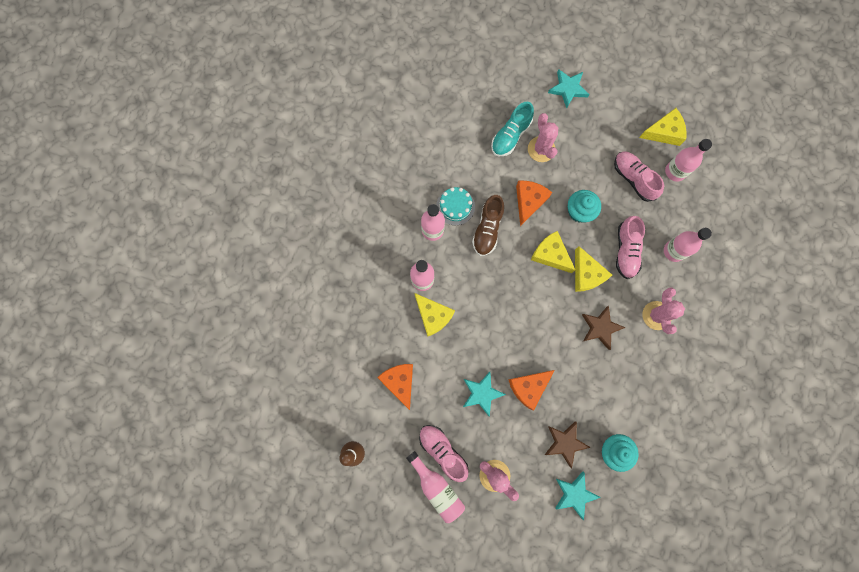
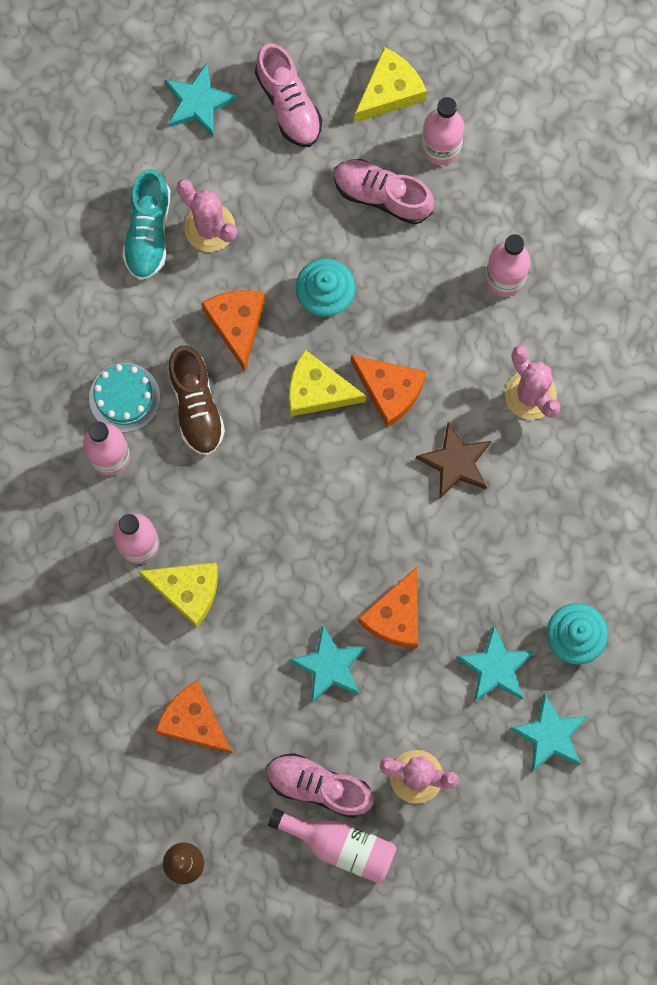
camera: 30 degrees left, 0 degrees up
(565, 443) = (495, 667): brown star -> turquoise star
(586, 274) = (389, 390): yellow cheese -> orange cheese
(626, 251) = (431, 319): pink shoe -> pink shoe (288, 104)

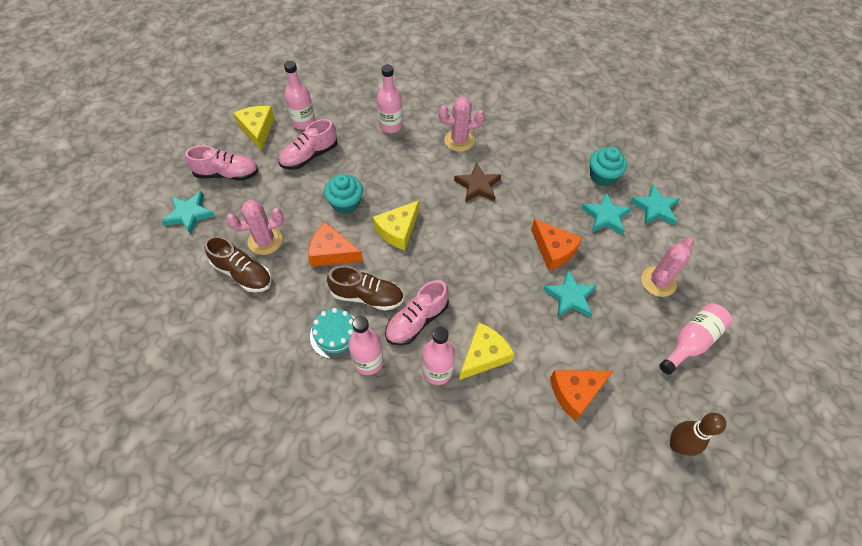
camera: 65 degrees left, 20 degrees down
(148, 232) = (243, 273): turquoise shoe -> brown shoe
(318, 786) = (647, 337): pink shoe -> pink shoe (417, 321)
(389, 390) = (419, 197): orange cheese -> none

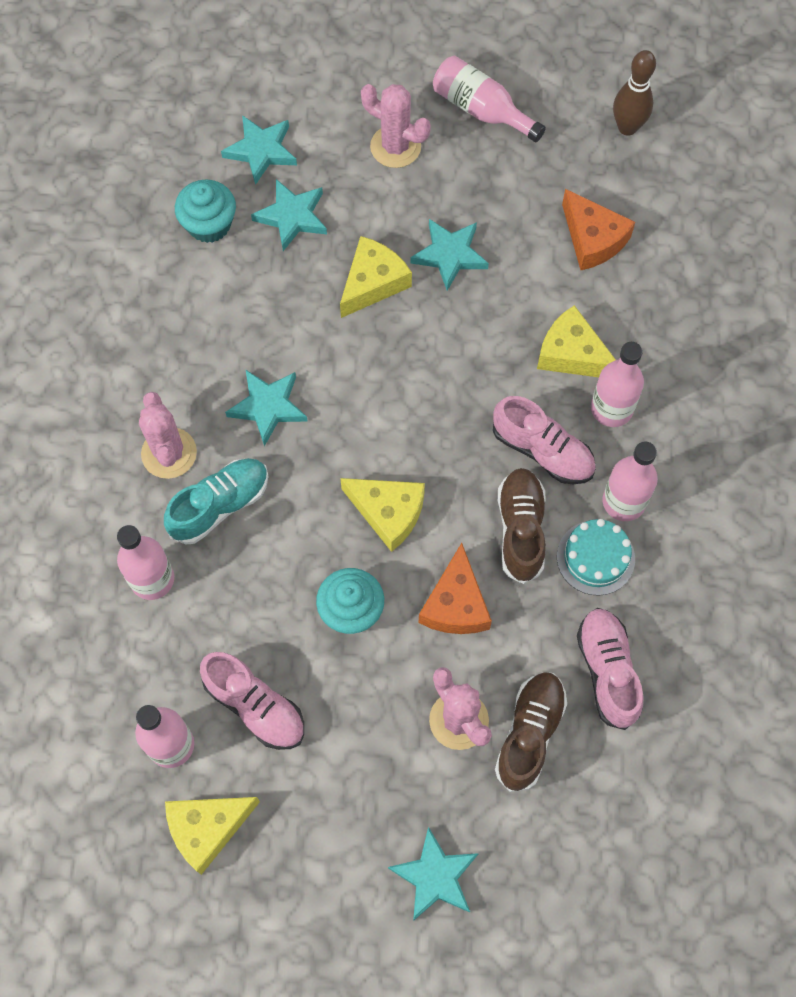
camera: 100 degrees left, 10 degrees up
(227, 174) = (329, 845): pink shoe -> pink shoe (607, 671)
(423, 157) = (220, 505): none -> turquoise shoe
(477, 186) = (268, 407): brown star -> turquoise star
(553, 250) = (373, 283): orange cheese -> yellow cheese

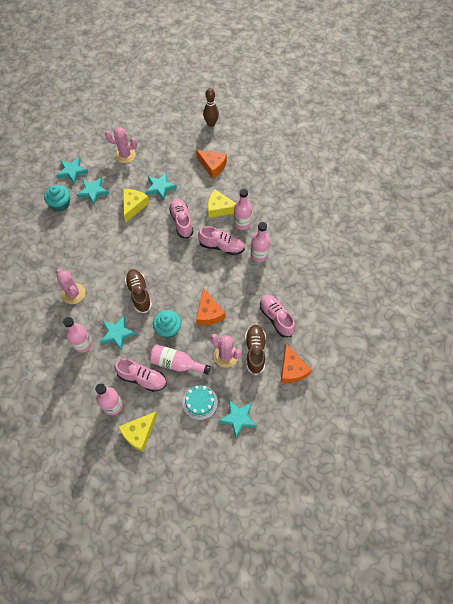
camera: 20 degrees left, 5 degrees down
(220, 505) = (101, 307): turquoise shoe -> none
(268, 407) = (108, 264): turquoise star -> turquoise star (117, 333)
(388, 513) = (170, 288): yellow cheese -> none
(470, 358) = (181, 222): none -> pink shoe
(481, 110) = (153, 133): pink bottle -> pink bottle (176, 363)
(520, 529) = (224, 277): brown shoe -> brown shoe (139, 293)
(595, 557) = (256, 278): turquoise cake -> turquoise cake (200, 402)
(599, 807) = (292, 369): none -> orange cheese

